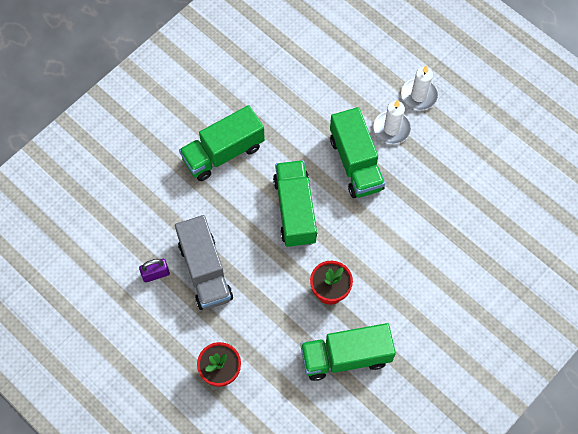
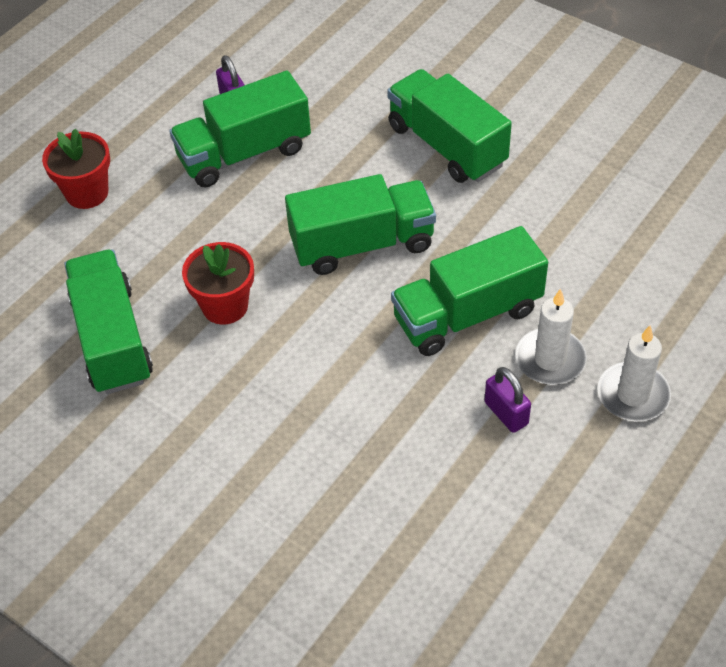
camera: 85 degrees right, 15 degrees down
(205, 271) = (244, 153): grey truck -> green truck
(423, 156) = (506, 413): none -> purple padlock

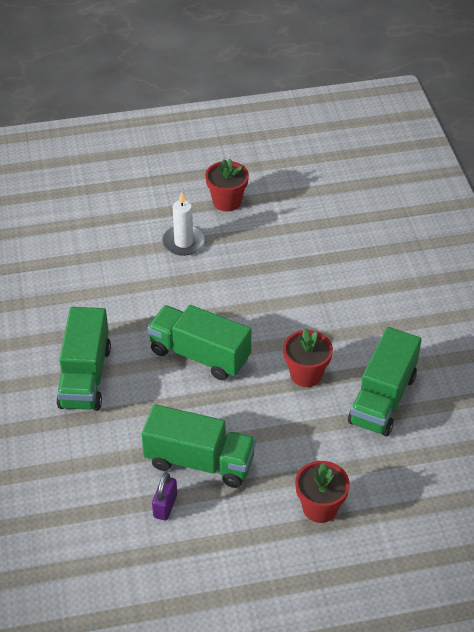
camera: 140 degrees left, 5 degrees down
(467, 314) = (193, 285): green truck -> none
(506, 413) = (231, 236): purple padlock -> none
(577, 463) = (227, 201): none -> red flower pot
(633, 395) = (169, 207): white candle -> none

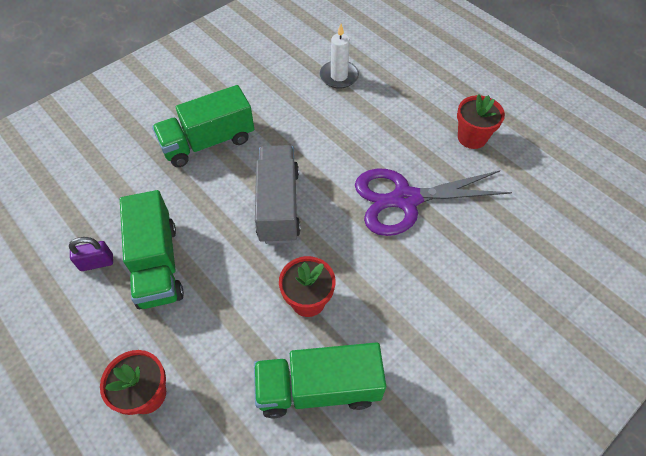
camera: 60 degrees right, 10 degrees up
(183, 242) = (398, 132): white candle -> white candle (339, 76)
(199, 355) = (278, 205): green truck -> grey truck
(256, 272) = (405, 199): none -> purple scissors

